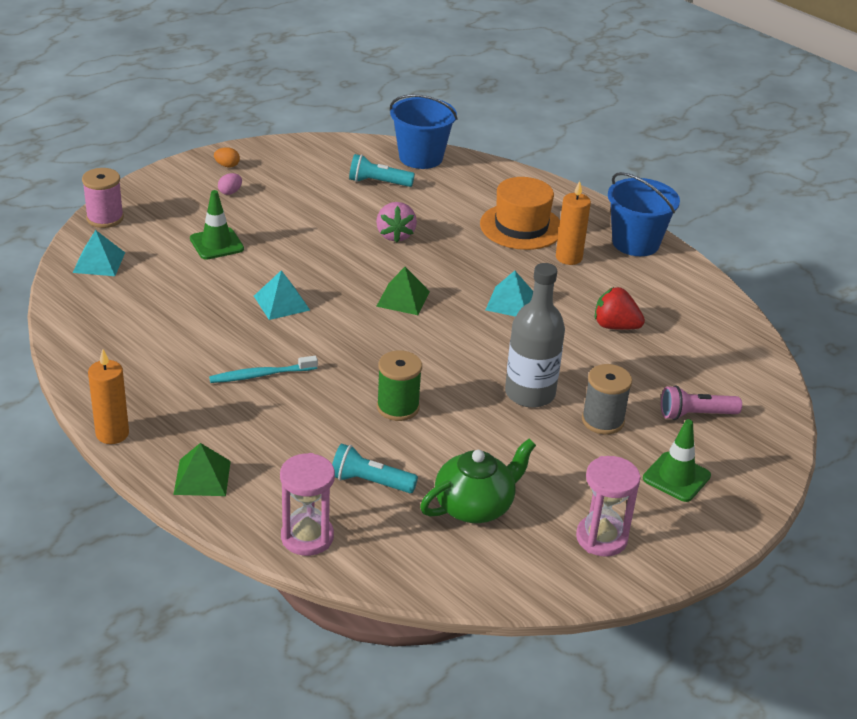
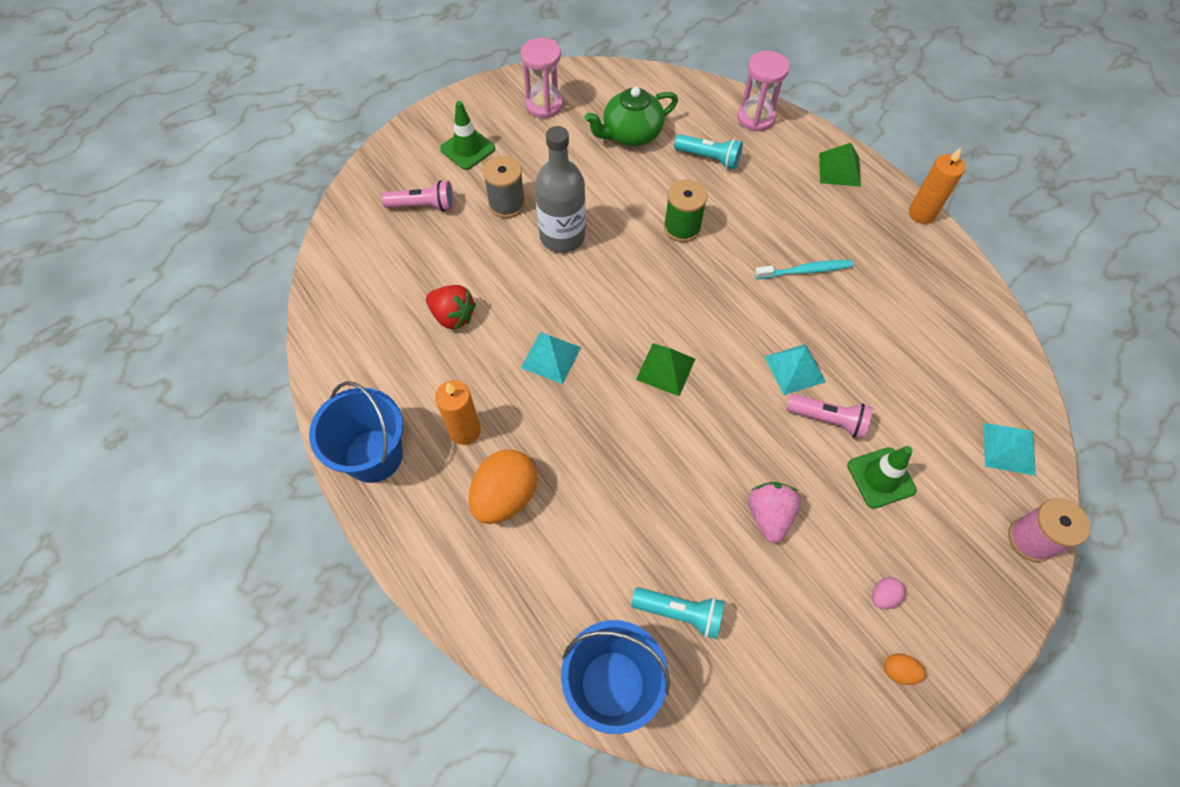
camera: 170 degrees left, 25 degrees up
(255, 273) = (828, 420): none -> pink flashlight
(395, 235) = (665, 485): pink strawberry -> pink strawberry (769, 515)
(521, 226) = (505, 496): orange hat -> orange egg

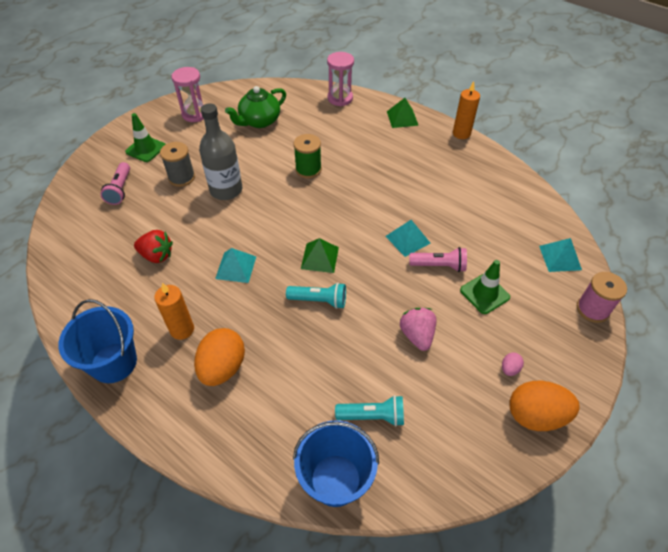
camera: 15 degrees left, 10 degrees down
(423, 206) = (120, 189): pink flashlight -> pink flashlight turned 105 degrees clockwise
(709, 158) = (315, 126): turquoise flashlight -> turquoise flashlight (319, 300)
(805, 271) = (397, 180): turquoise toothbrush -> none
(898, 671) = (535, 415): orange egg -> orange egg, size x2.30

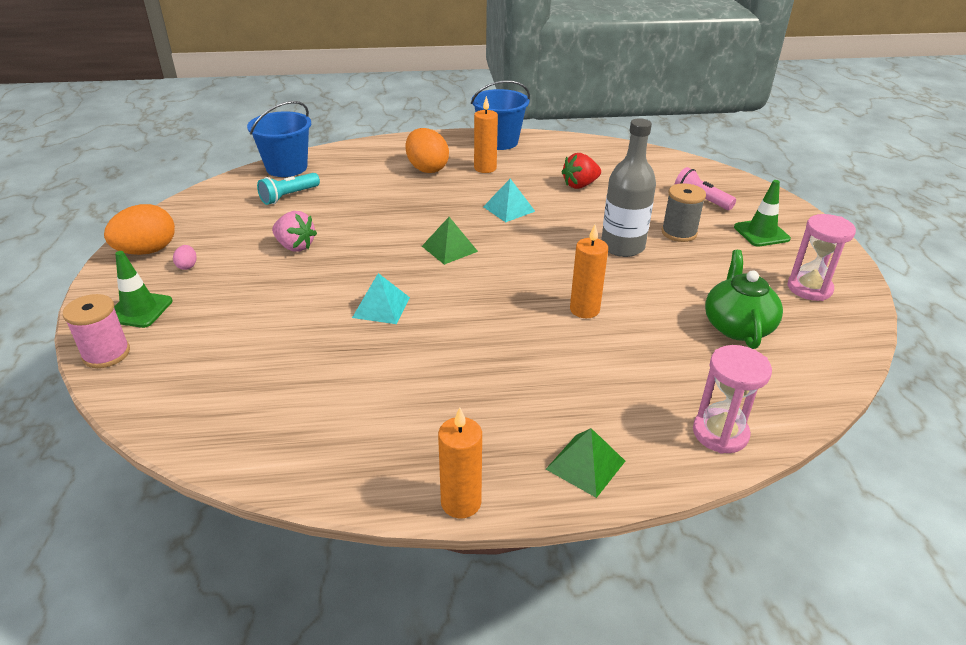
camera: 135 degrees right, 15 degrees down
(308, 169) = (584, 310): green spool -> orange candle
(319, 300) = (408, 225): turquoise flashlight -> none
(439, 265) = (321, 303): pink flashlight -> none
(484, 294) = (250, 305): green traffic cone -> green traffic cone (139, 310)
(560, 257) = (170, 389): turquoise pyramid -> none

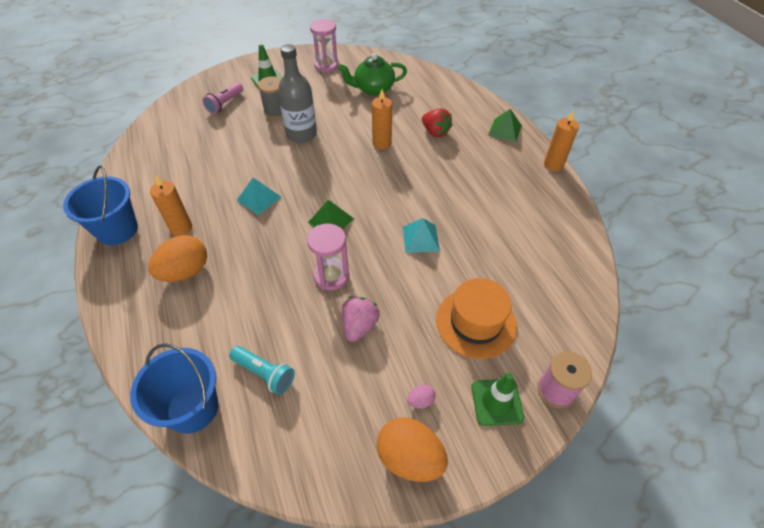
camera: 105 degrees left, 15 degrees up
(233, 320) = (476, 322): none -> orange hat
(580, 185) = (210, 164): red strawberry -> red strawberry (435, 132)
(720, 433) = (459, 93): pink hourglass -> pink hourglass (331, 276)

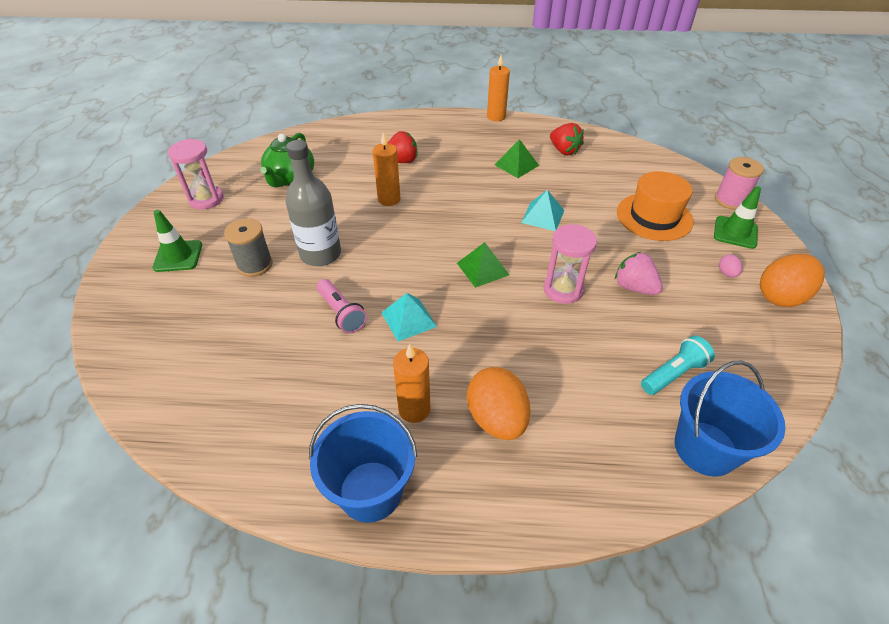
camera: 65 degrees left, 5 degrees down
(225, 104) = (187, 310): pink flashlight -> pink flashlight (341, 313)
(505, 130) = (432, 123): green pyramid -> green pyramid (516, 165)
(536, 227) = (564, 151): none -> red strawberry

